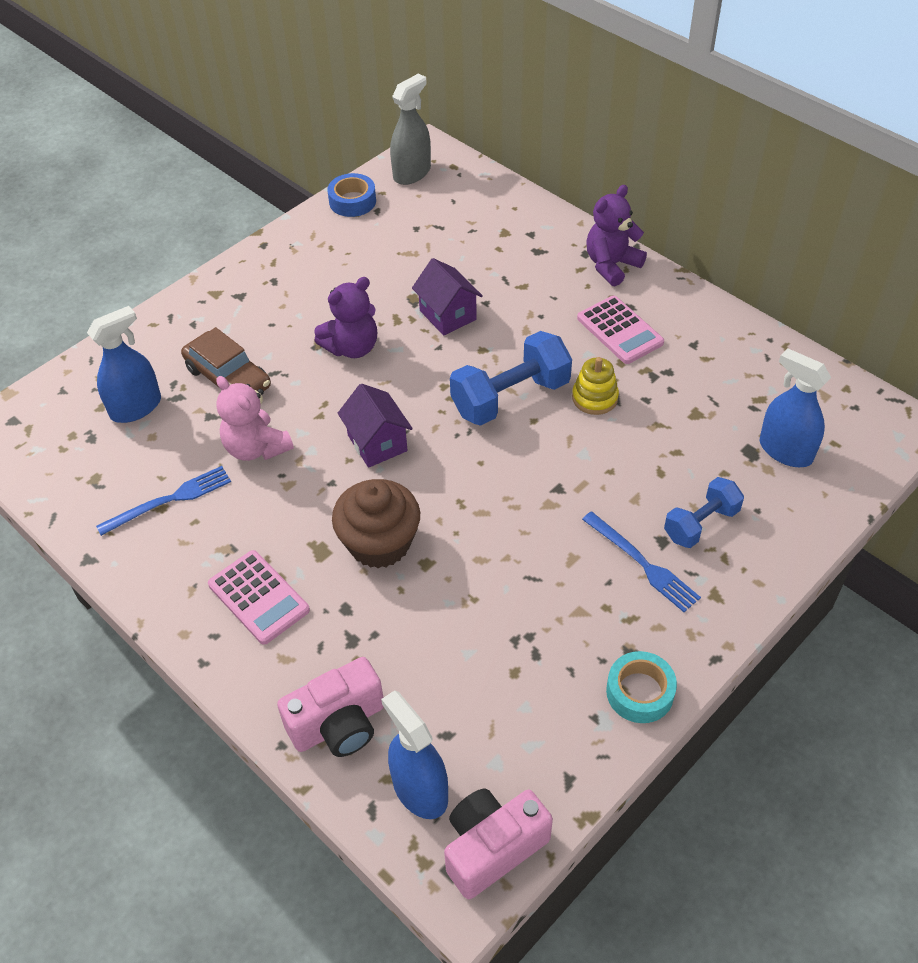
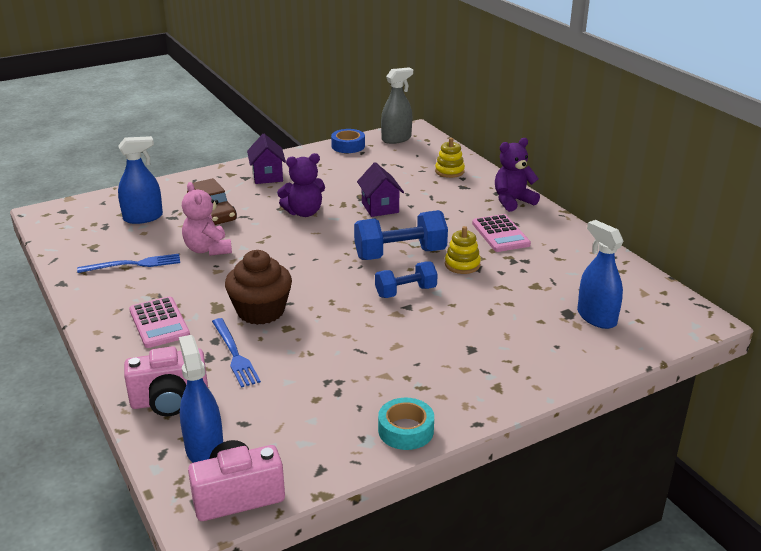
camera: 15 degrees right, 20 degrees down
(377, 443) = (291, 261): purple house -> purple house (267, 176)
(509, 224) = (449, 171): none -> yellow stacking toy
(642, 563) = (449, 358): blue fork -> blue fork (234, 354)
(701, 524) = (507, 345): blue dumbbell -> blue dumbbell (405, 292)

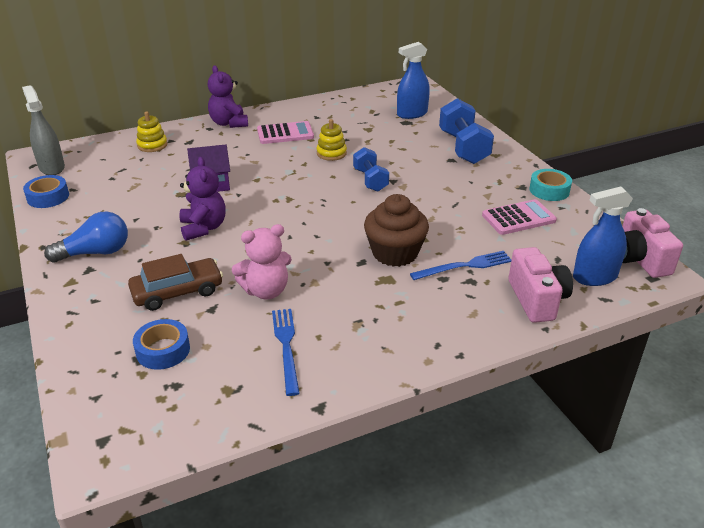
camera: 85 degrees left, 5 degrees up
(143, 217) = (163, 350): blue spray bottle -> blue tape
(159, 323) = (413, 316): pink calculator -> pink calculator (518, 218)
(267, 176) = (95, 252): purple house -> blue light bulb
(400, 254) = (307, 179): blue dumbbell -> blue dumbbell (463, 147)

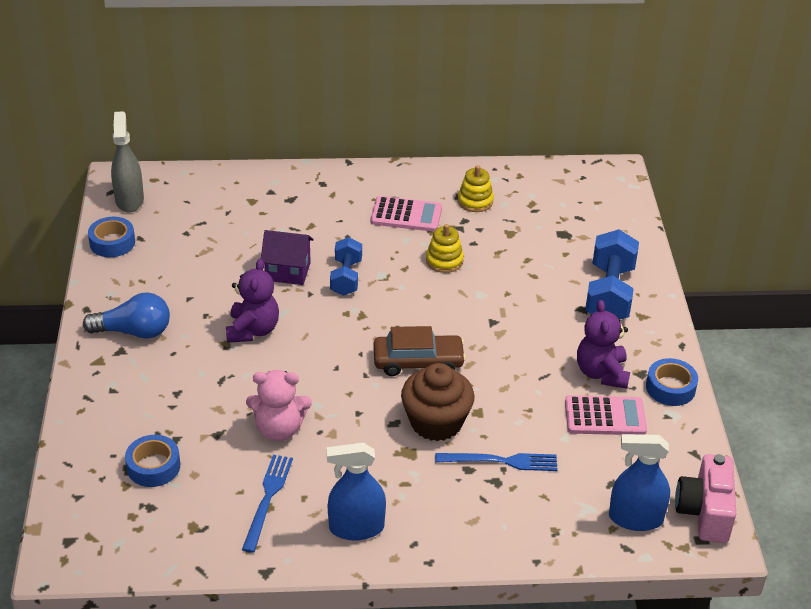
camera: 20 degrees right, 5 degrees up
(152, 145) = (247, 194): yellow stacking toy -> yellow stacking toy (475, 201)
(177, 292) = (193, 404): brown car -> brown car (418, 362)
(229, 123) = (349, 181): purple teddy bear -> purple teddy bear (601, 373)
(370, 180) = (467, 314): blue dumbbell -> blue dumbbell (346, 277)
(412, 114) = (579, 222): blue spray bottle -> blue spray bottle (356, 527)
(537, 299) = (551, 525): pink camera -> none
(549, 190) = (670, 388): turquoise tape -> blue tape

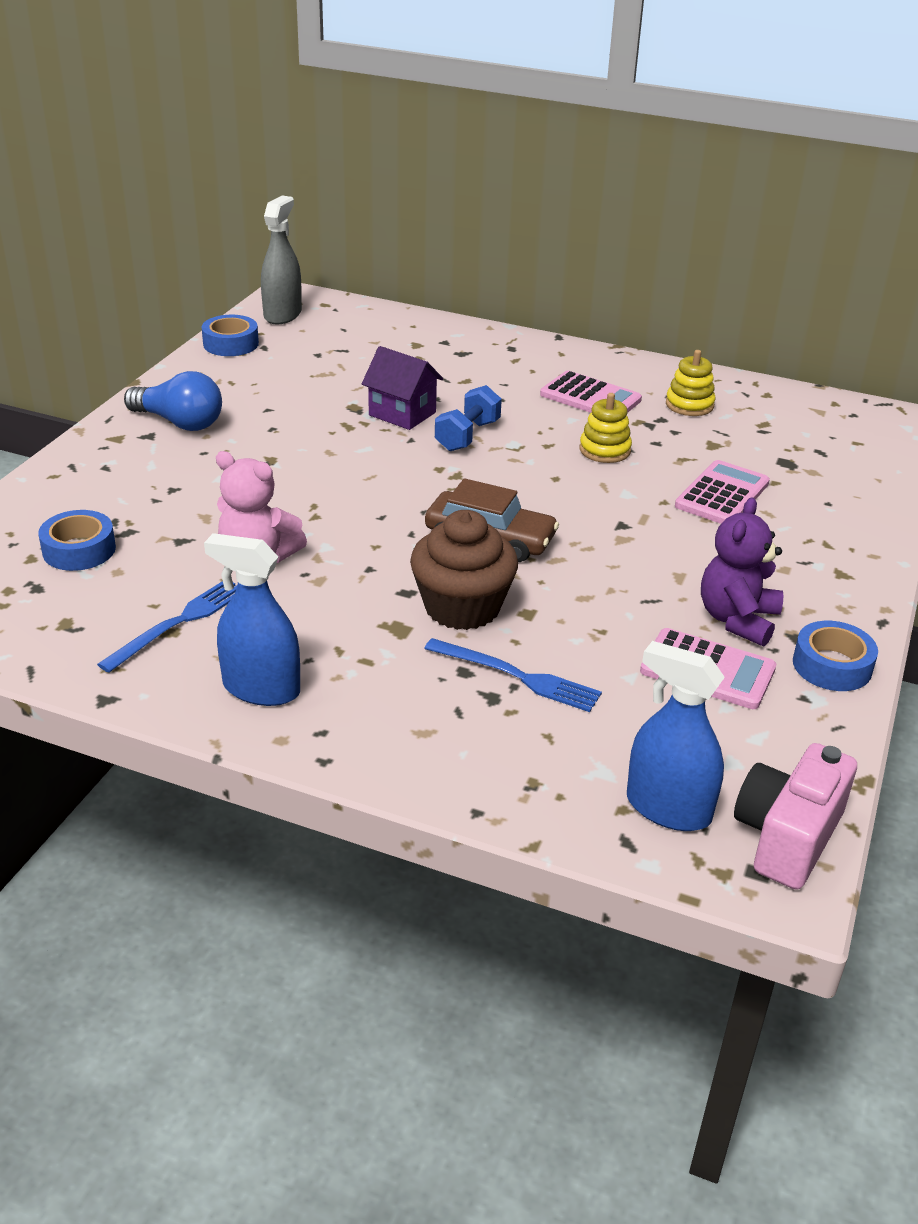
camera: 25 degrees right, 5 degrees down
(253, 330) = (313, 455): purple teddy bear -> none
(539, 275) = (722, 494): none -> pink calculator
(609, 294) = (809, 538): blue dumbbell -> none

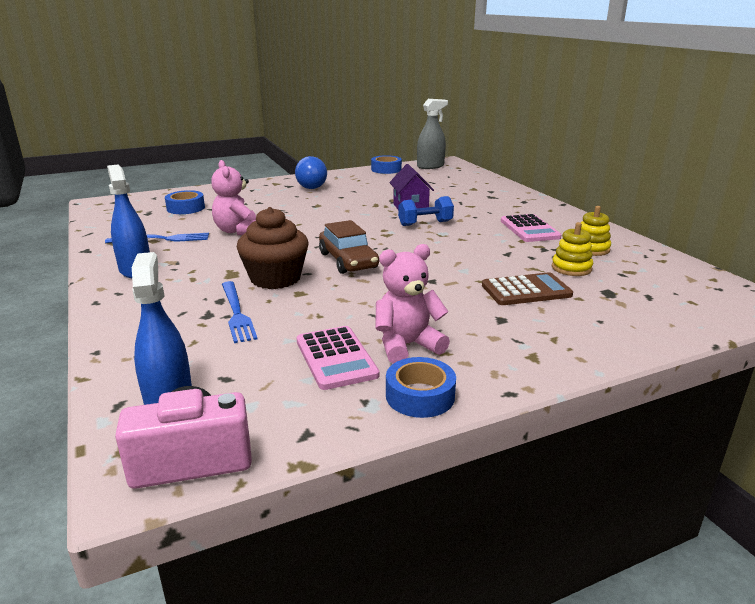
camera: 45 degrees right, 10 degrees down
(604, 450) = (490, 250): yellow stacking toy -> yellow stacking toy (571, 268)
(722, 494) = (526, 290): pink calculator -> brown calculator
(737, 620) = (407, 345): purple teddy bear -> pink teddy bear

